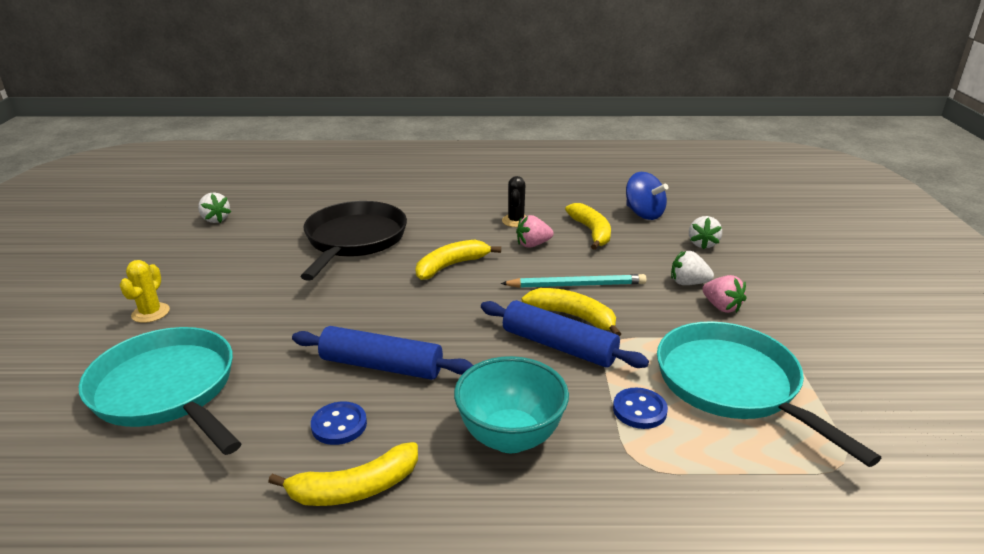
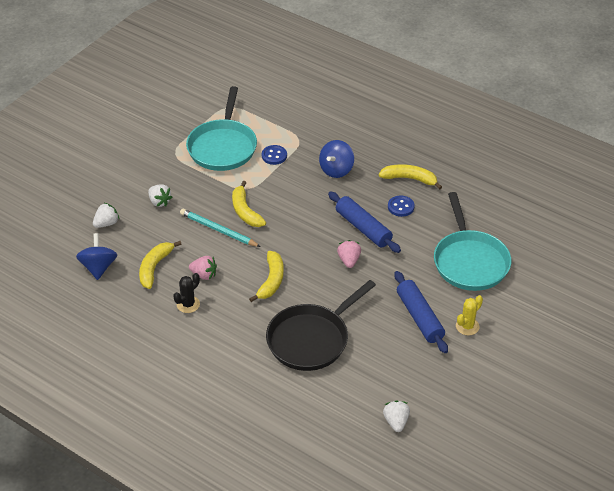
camera: 145 degrees left, 15 degrees up
(451, 266) = (271, 281): yellow banana -> yellow banana turned 75 degrees counterclockwise
(510, 437) = (336, 170): turquoise bowl -> blue spinning top
(559, 346) = (271, 199): blue rolling pin -> blue rolling pin (419, 317)
(721, 307) = (166, 181): pink strawberry -> pink strawberry (349, 260)

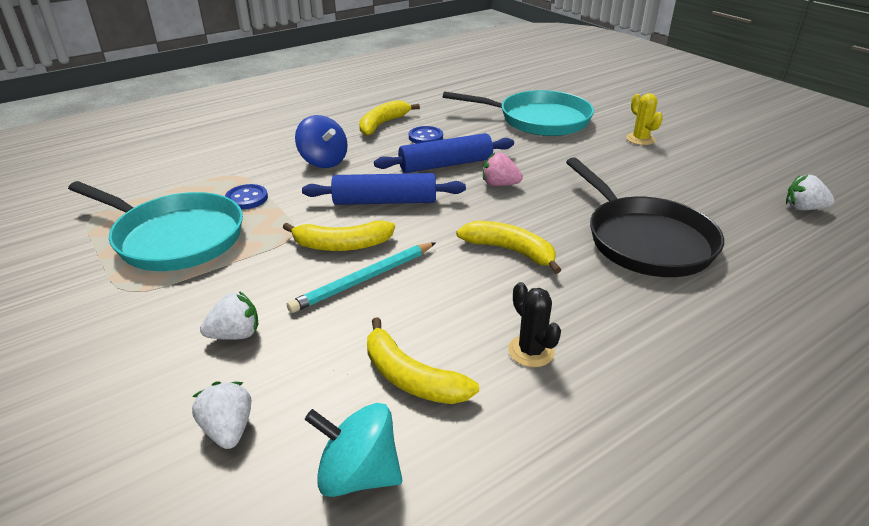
camera: 70 degrees left, 10 degrees down
(98, 267) = (358, 474): blue spinning top -> turquoise spinning top
(204, 275) = (463, 317): pink strawberry -> none
(419, 317) = (619, 161): blue rolling pin -> blue rolling pin (385, 201)

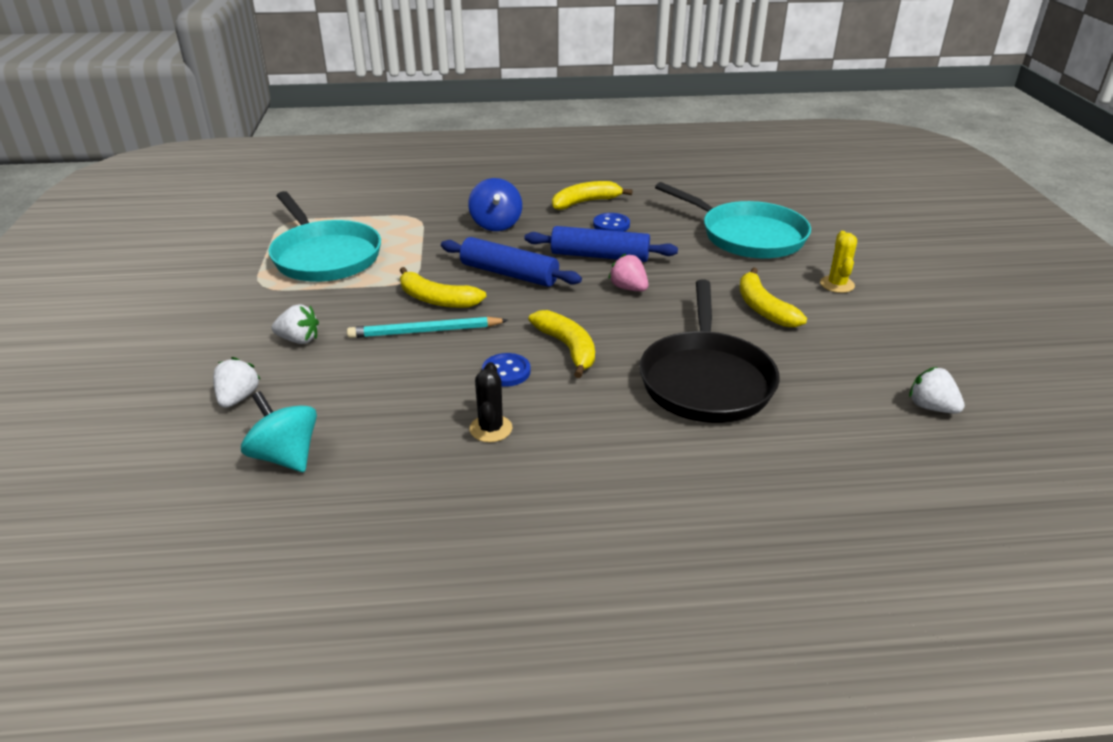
camera: 30 degrees right, 0 degrees up
(247, 198) = (404, 240): blue button -> blue button (506, 372)
(411, 377) = (383, 412): yellow banana -> yellow banana (763, 308)

